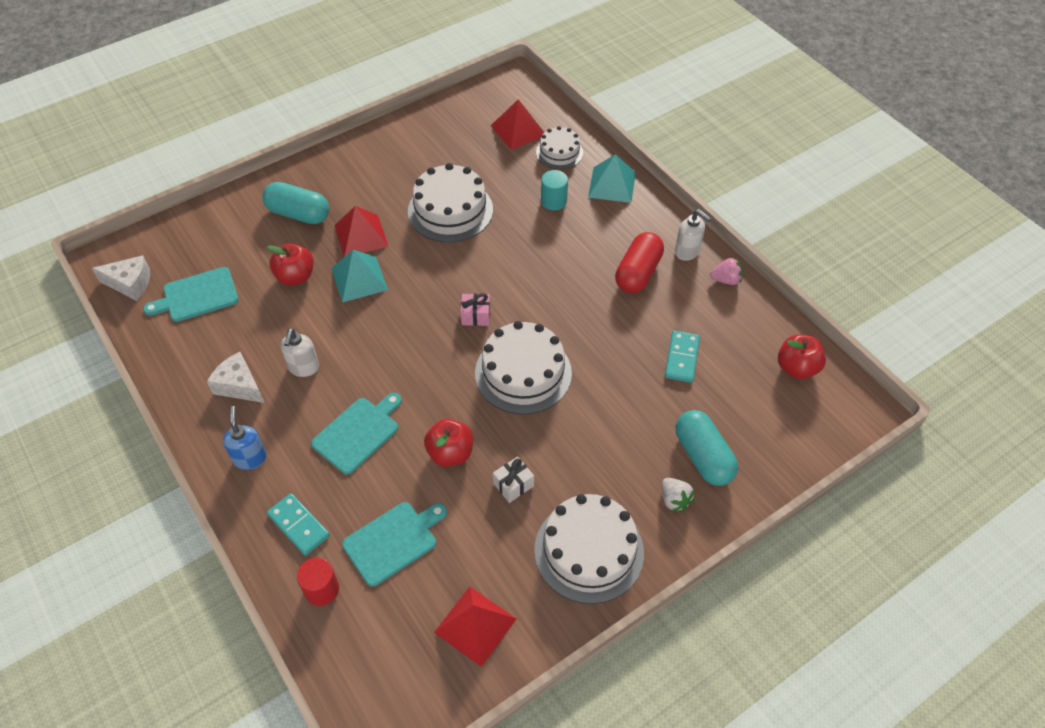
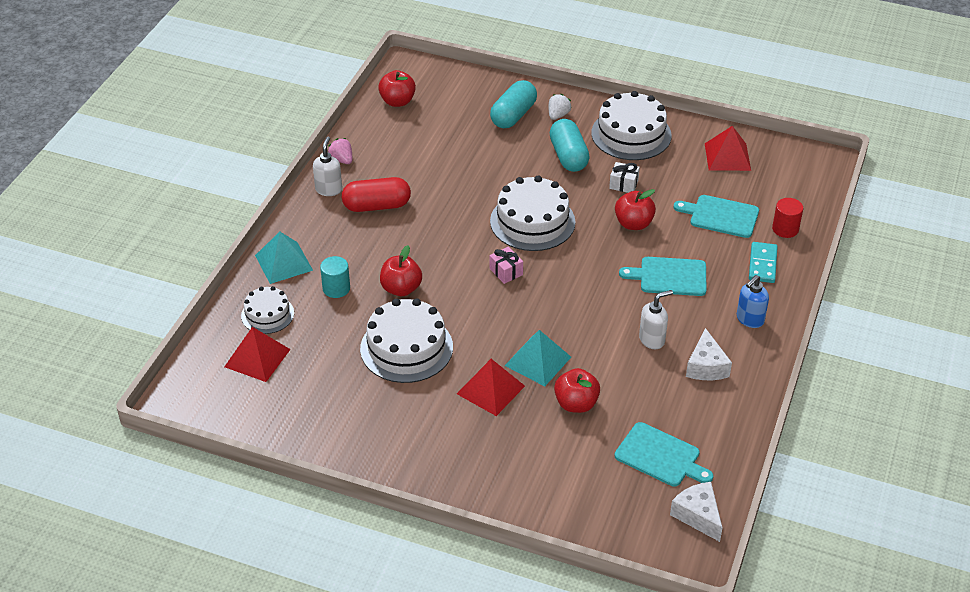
camera: 125 degrees left, 10 degrees down
(299, 214) = (506, 451): turquoise capsule -> turquoise capsule (568, 156)
(518, 238) = (401, 289): none -> red apple
(682, 358) = (440, 153): turquoise domino -> none

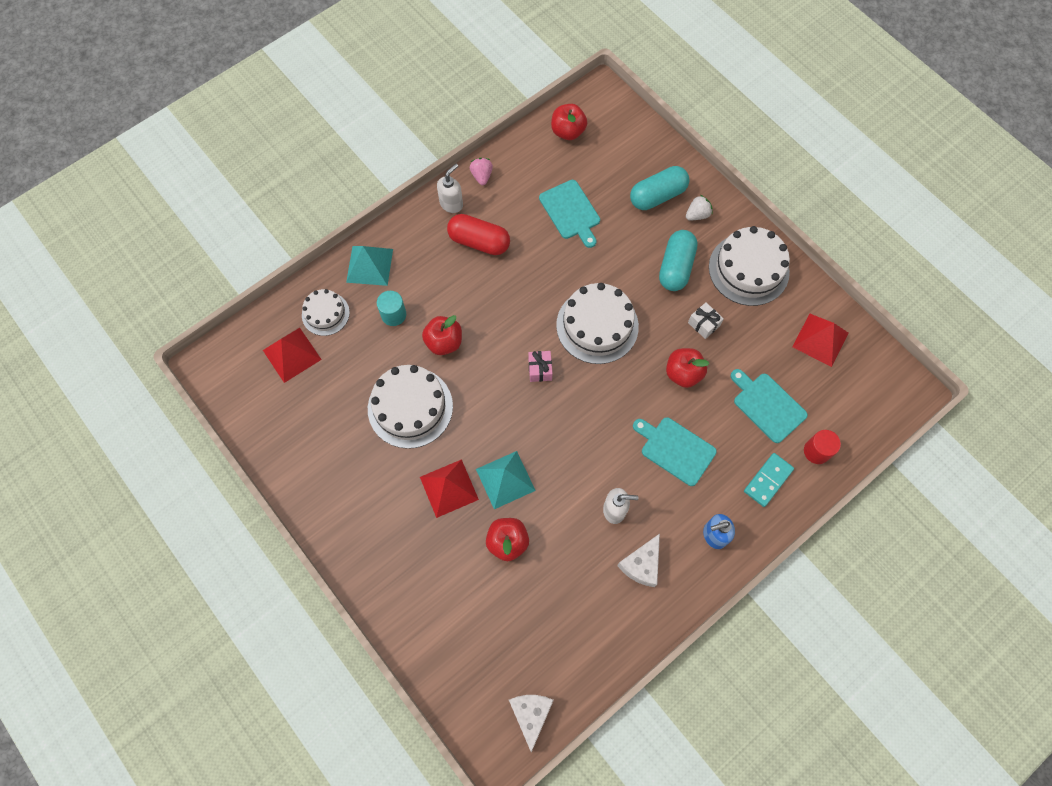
camera: 30 degrees right, 25 degrees up
(660, 456) = (540, 636): turquoise cutting board -> turquoise cutting board (570, 212)

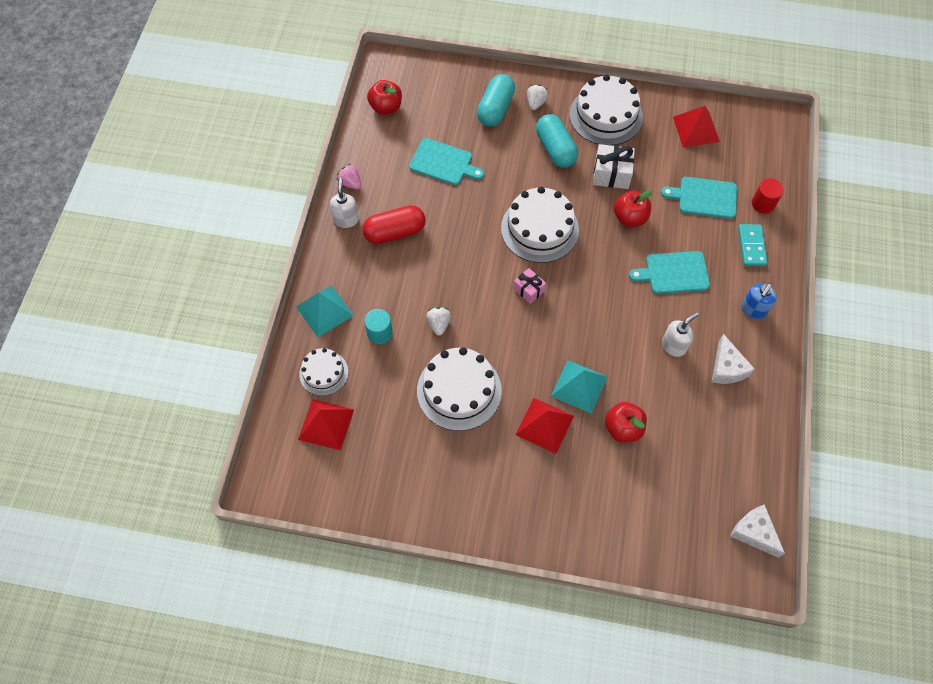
camera: 40 degrees left, 5 degrees down
(444, 342) = (439, 324): red apple -> white strawberry
(703, 324) = (611, 174): white gift -> white gift, size x1.58

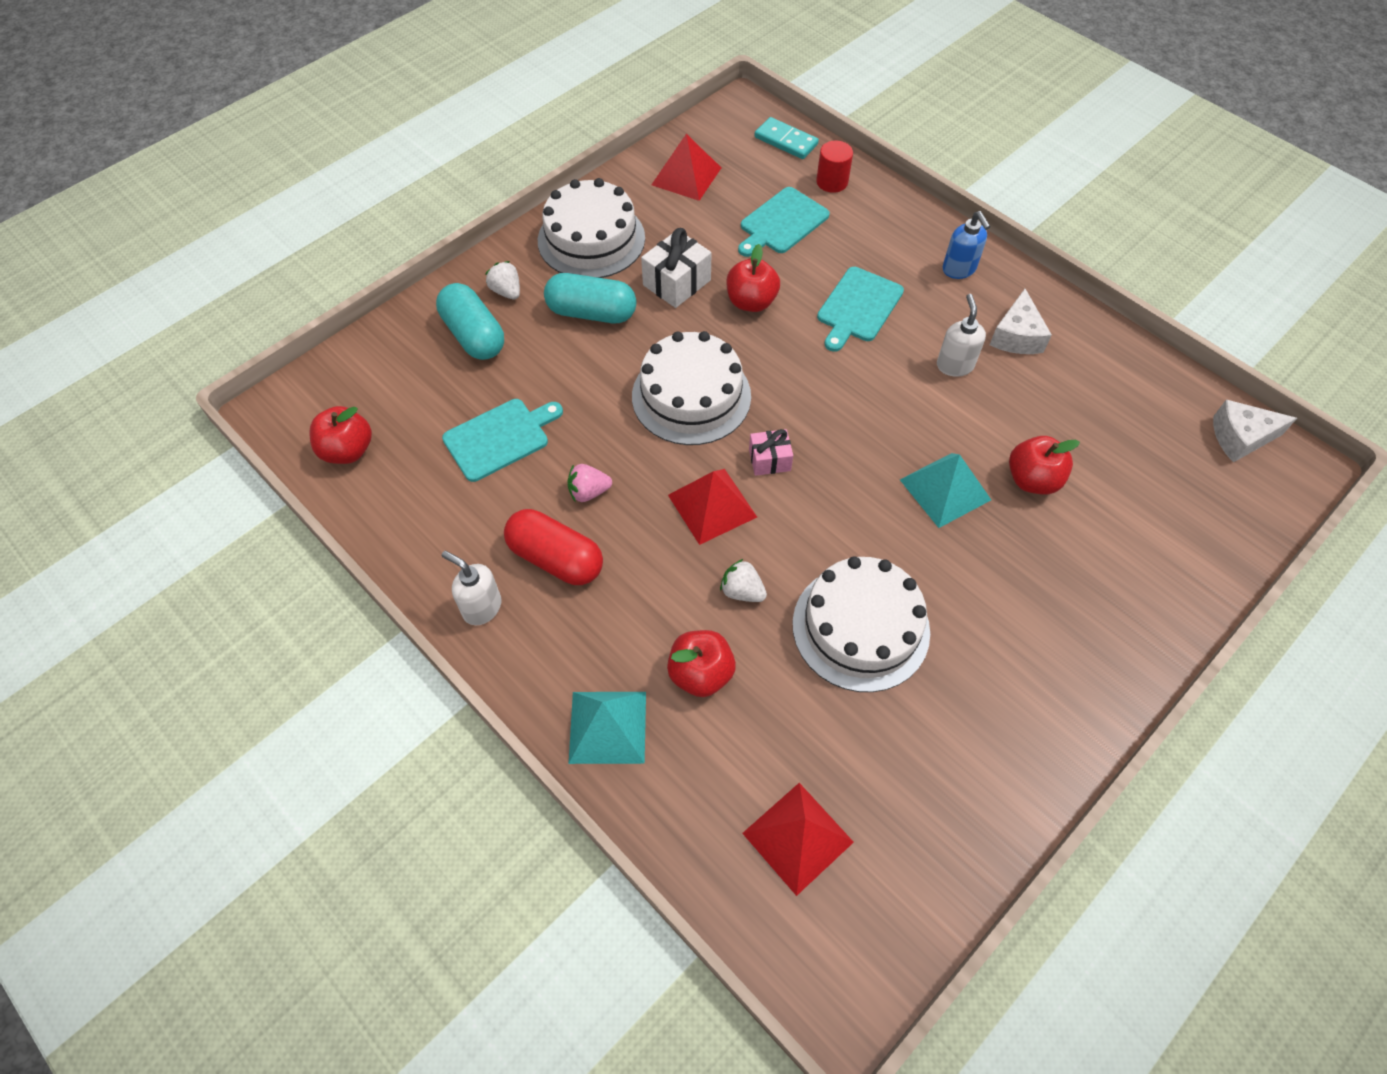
camera: 55 degrees left, 5 degrees down
(323, 373) = (710, 790): white cake -> none
(350, 183) = (427, 566): pink strawberry -> pink strawberry (588, 492)
(380, 333) = (701, 673): turquoise cylinder -> red apple
(395, 232) = (555, 558): red capsule -> red capsule turned 75 degrees counterclockwise
(544, 425) = (976, 559): red pyramid -> red pyramid (712, 506)
(726, 368) = (1016, 336): white cheese -> white cheese turned 75 degrees clockwise
(751, 246) = (877, 223): turquoise domino -> turquoise domino (786, 141)

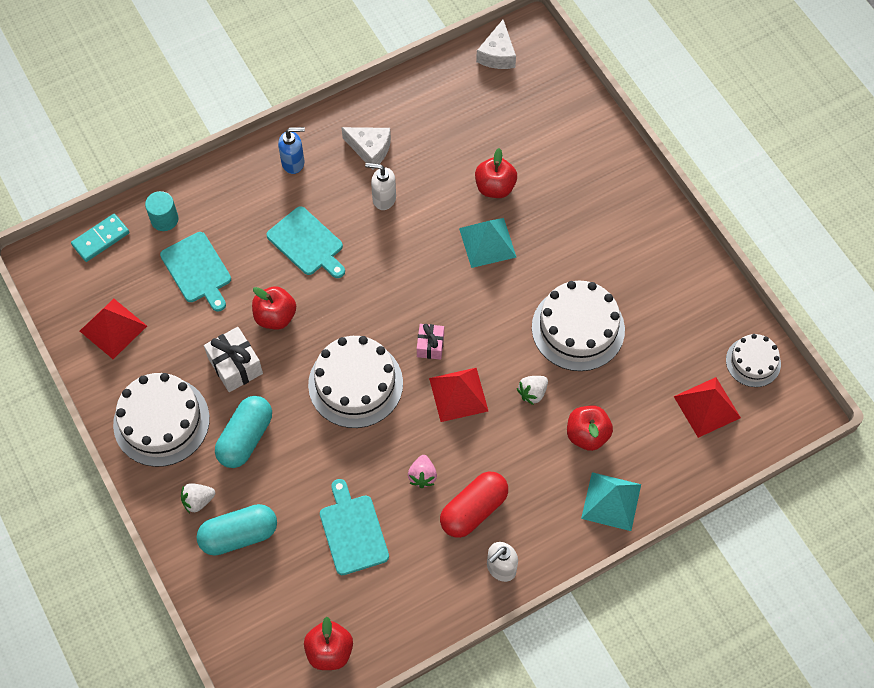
camera: 75 degrees left, 5 degrees up
(832, 182) = (164, 219): red cylinder -> turquoise cylinder
(901, 898) = (753, 362): none -> white cake

